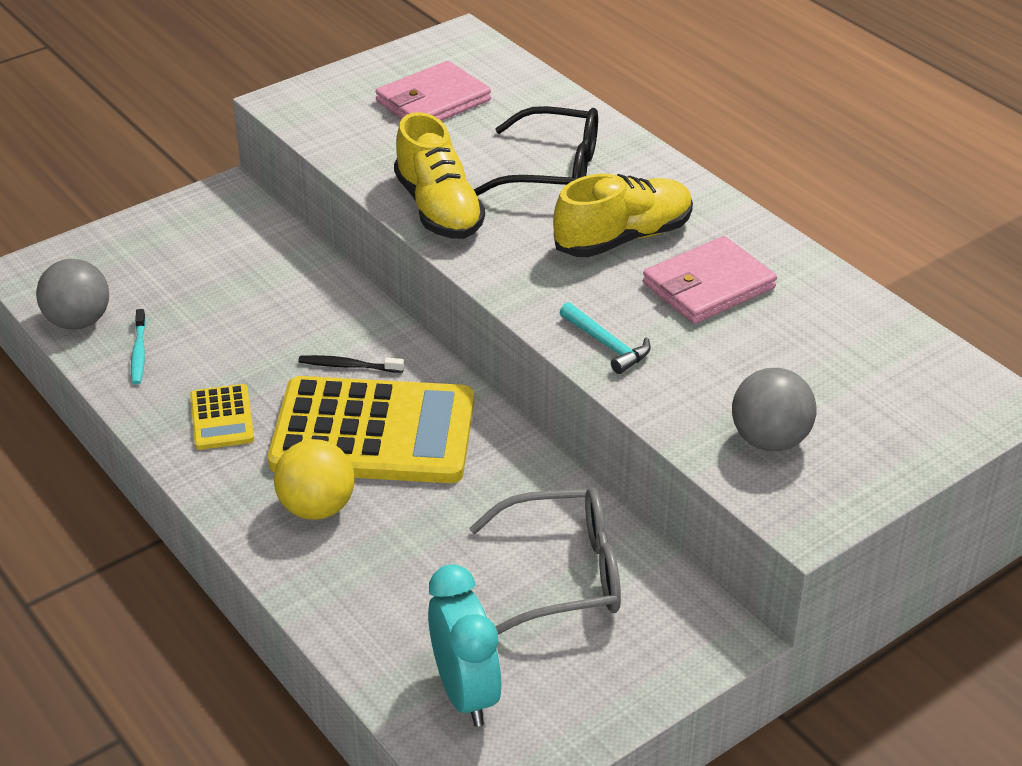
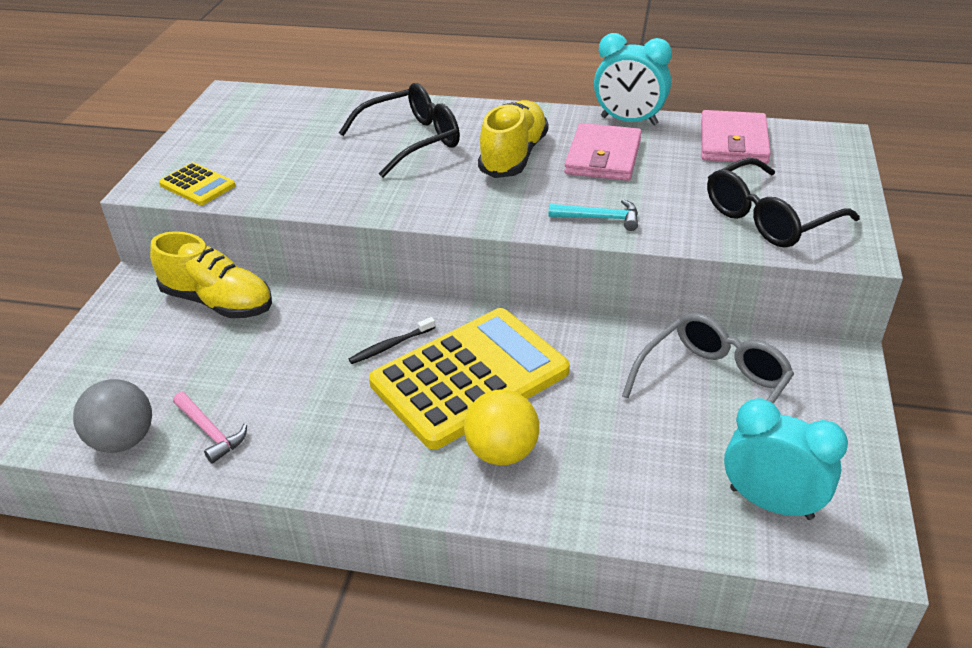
camera: 40 degrees left, 0 degrees up
(139, 353) = (210, 432): turquoise toothbrush -> pink hammer
(222, 418) = (344, 437): yellow calculator -> yellow calculator (197, 185)
(433, 101) = (266, 137): pink wallet -> pink wallet (733, 142)
(438, 209) = (369, 197): yellow shoe -> yellow shoe (218, 302)
(769, 440) = (768, 218): grey ball -> black glasses
(798, 261) = (629, 121): none -> turquoise clock

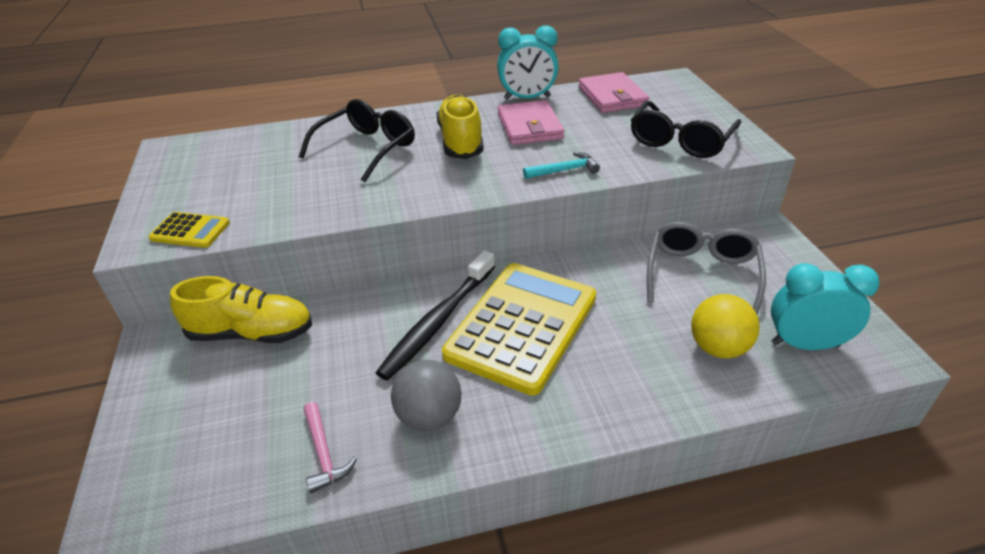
camera: 25 degrees left, 0 degrees up
(123, 440) = (238, 495): grey ball -> grey ball (429, 416)
(210, 432) = (324, 453): pink hammer -> pink hammer turned 45 degrees clockwise
(390, 346) = (438, 321): black toothbrush -> black toothbrush, size x2.15
(502, 452) = (592, 377): yellow ball -> yellow ball (718, 348)

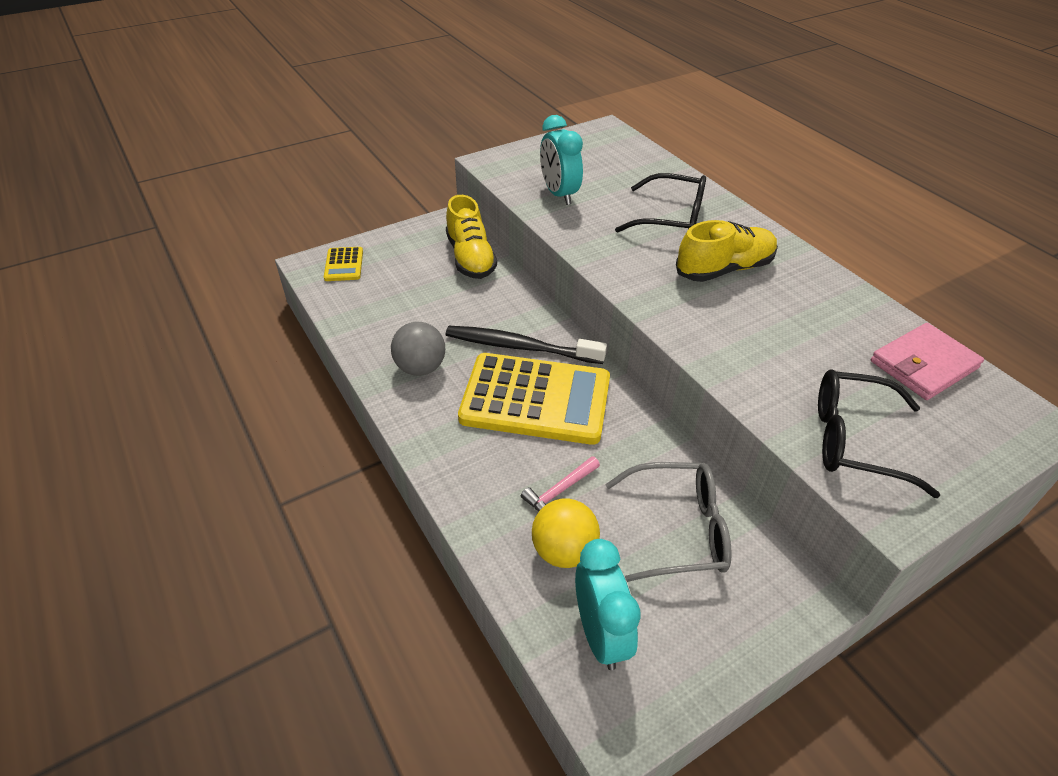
camera: 70 degrees right, 5 degrees up
(190, 231) = (511, 176): yellow calculator -> yellow calculator (344, 265)
(324, 453) = (376, 326): pink hammer -> pink hammer (559, 491)
(527, 98) = (856, 295): turquoise clock -> turquoise clock (559, 194)
(530, 126) = (790, 309): pink wallet -> none
(564, 170) = (717, 350): turquoise hammer -> none

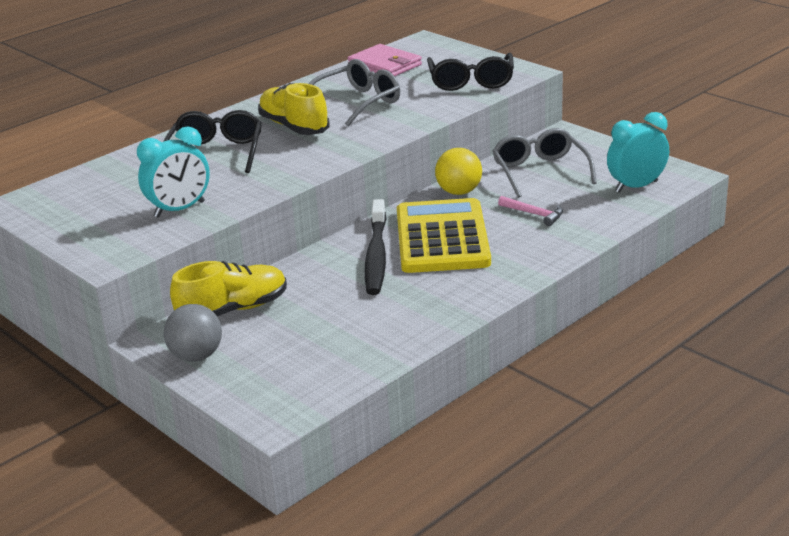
camera: 100 degrees left, 15 degrees down
(344, 265) = (269, 393): yellow calculator -> none
(420, 368) = (429, 299): grey ball -> grey ball (196, 356)
(564, 551) = (585, 205): yellow ball -> yellow ball (459, 192)
(789, 323) = (358, 102): none -> grey glasses

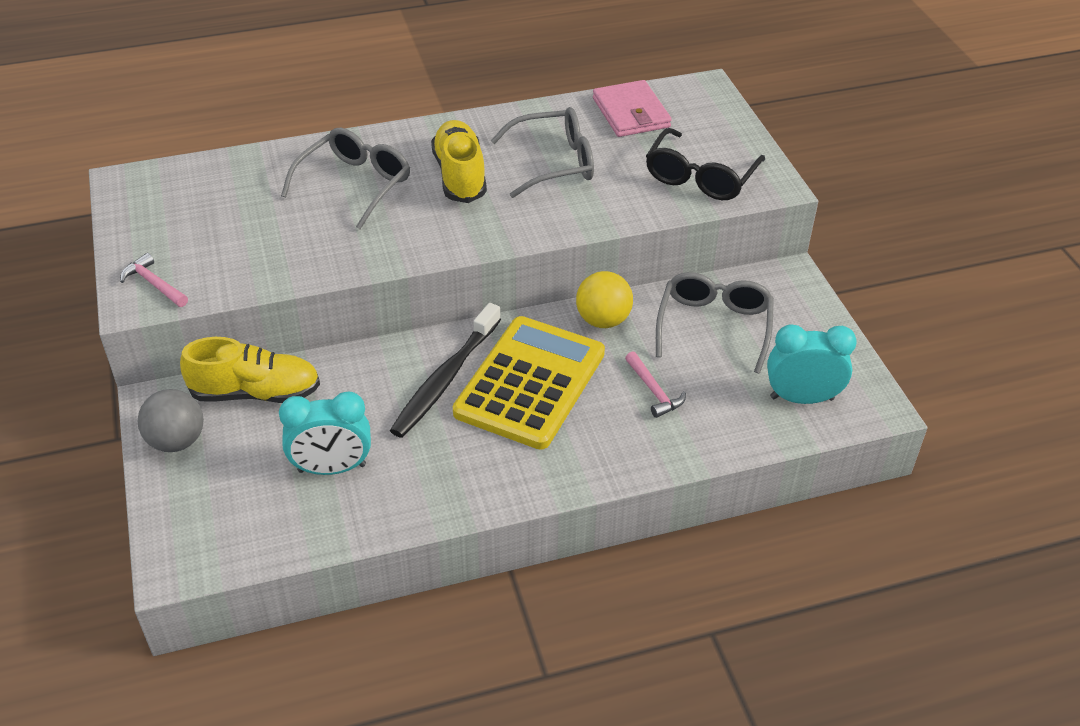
camera: 25 degrees right, 15 degrees up
(110, 247) = (154, 284): none -> pink hammer
(179, 209) = (255, 256): turquoise clock -> turquoise clock (332, 468)
(216, 153) = (355, 184): black glasses -> grey glasses

